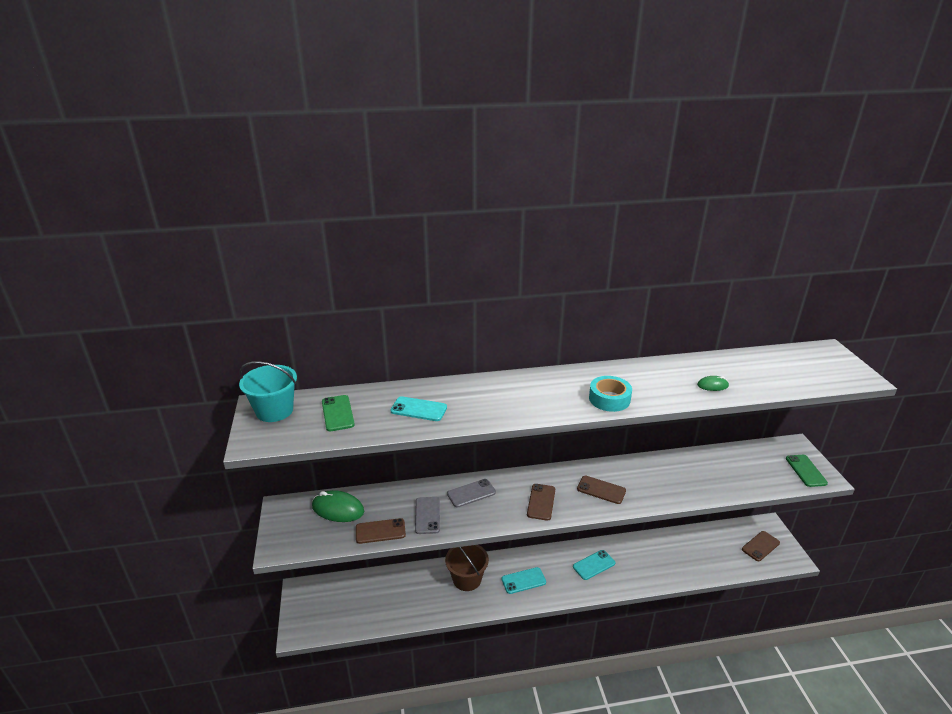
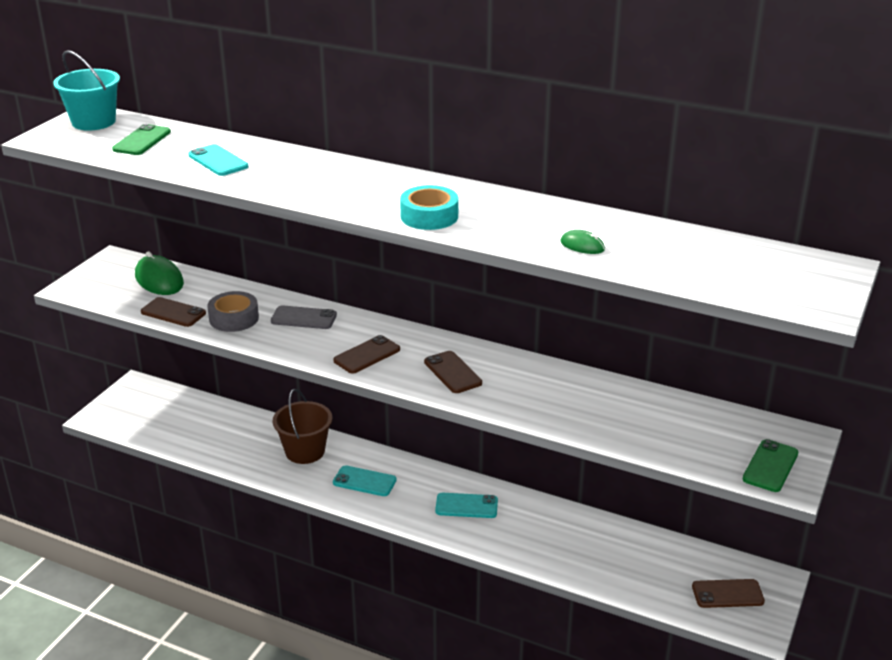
camera: 35 degrees right, 0 degrees up
(427, 515) = (234, 318): grey phone -> grey tape

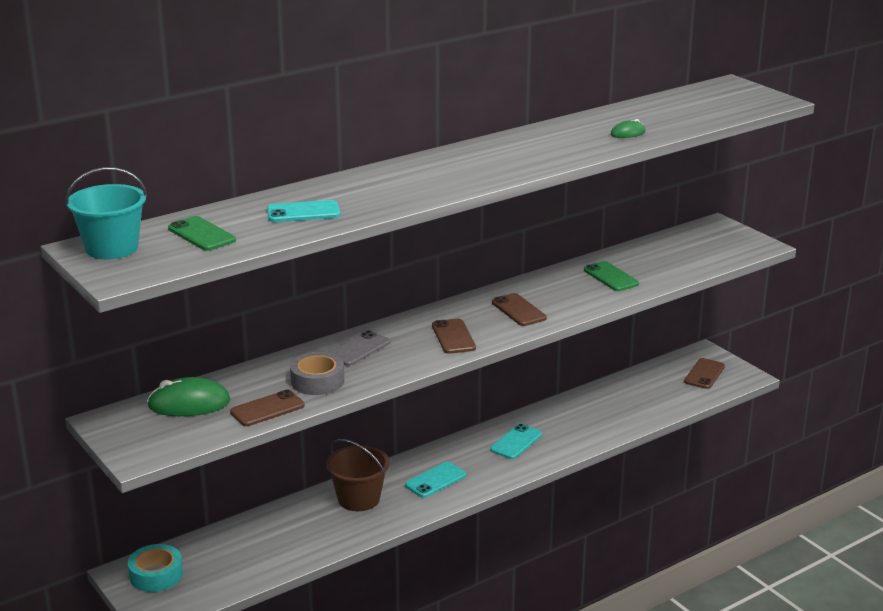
camera: 60 degrees left, 5 degrees down
(429, 216) = (523, 163): turquoise tape -> turquoise tape (156, 575)
(453, 372) = (518, 310): brown phone -> brown phone turned 60 degrees clockwise
(770, 466) = (738, 244): green phone -> green phone (611, 277)

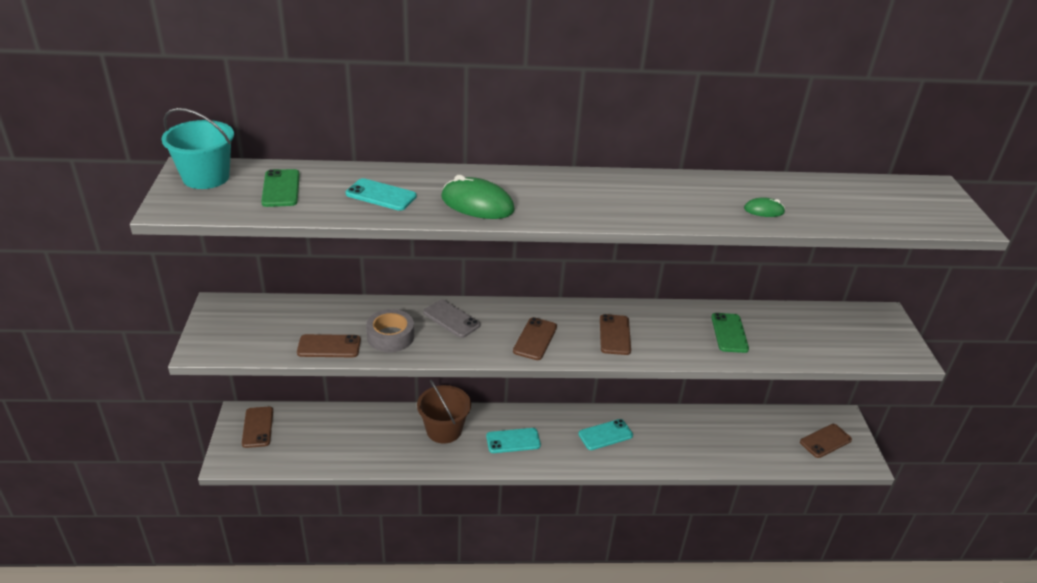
camera: 30 degrees right, 10 degrees up
(156, 575) = (257, 427): turquoise tape -> brown phone
(189, 404) = (284, 316): green mouse -> green mouse (477, 204)
(358, 349) = (451, 319): grey phone -> grey phone turned 60 degrees clockwise

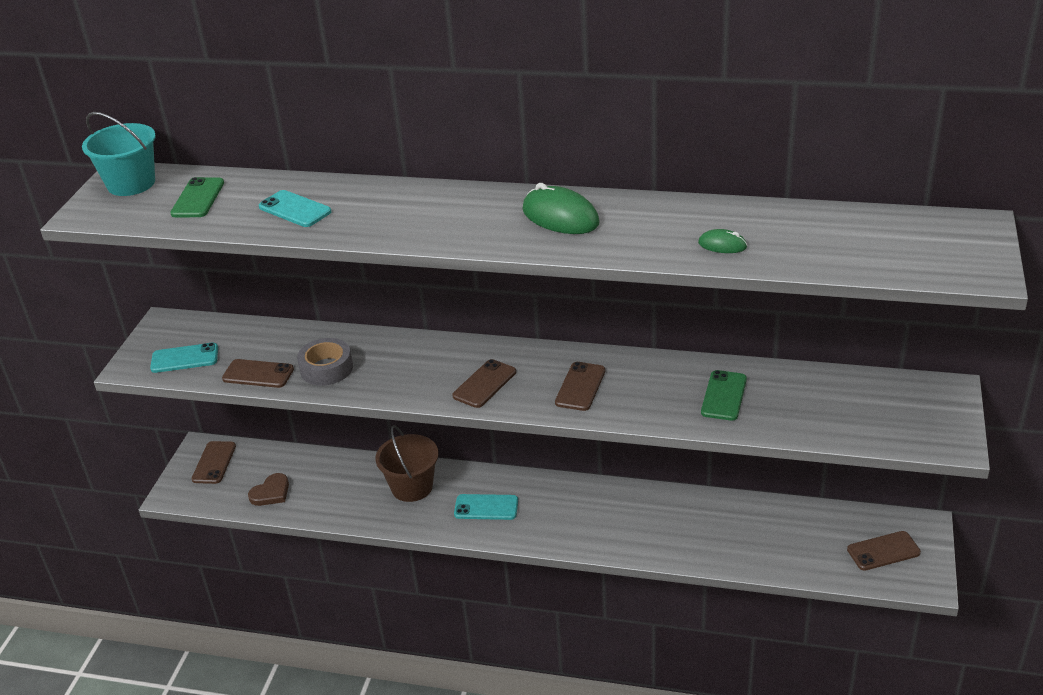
camera: 20 degrees right, 0 degrees up
(320, 449) = (271, 492): none -> brown heart
(451, 319) = (400, 354): grey phone -> none
(477, 204) = (391, 223): green mouse -> green mouse (560, 217)
(605, 435) = (599, 513): turquoise phone -> turquoise phone (184, 358)

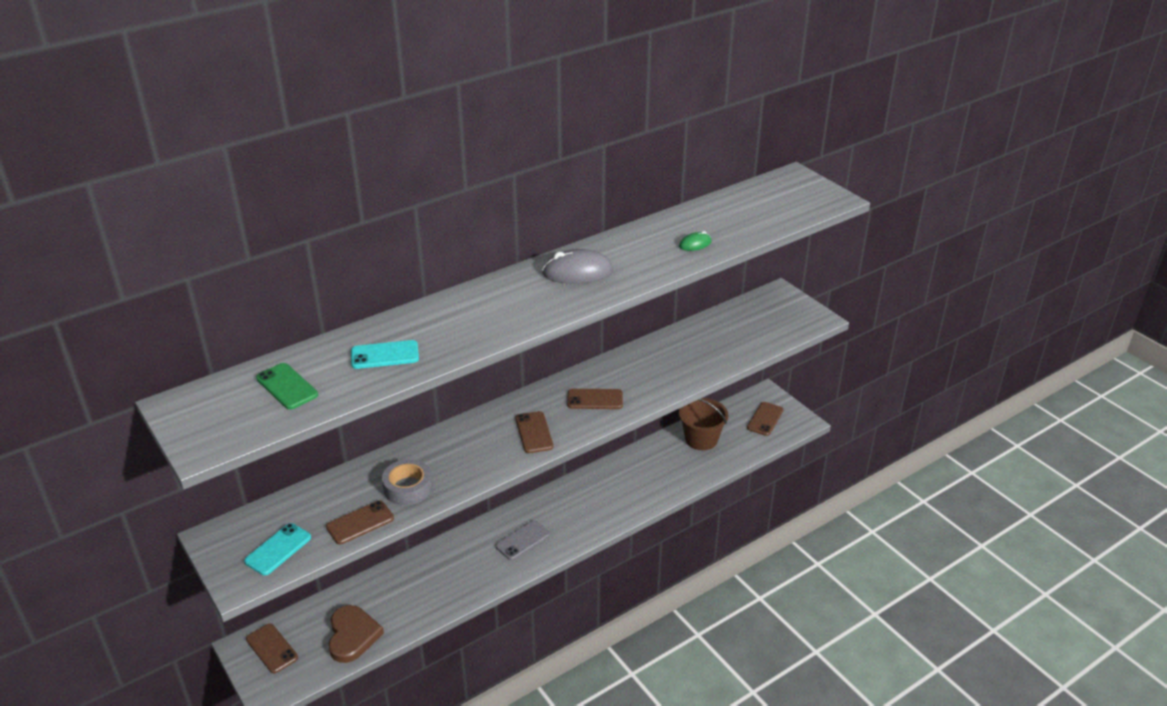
camera: 50 degrees left, 0 degrees up
(131, 184) = (201, 406): turquoise bucket -> none
(271, 492) = (352, 636): brown heart -> brown heart, size x1.52
(412, 487) = (454, 561): brown bucket -> brown bucket (701, 439)
(486, 507) = (522, 540): turquoise phone -> grey phone
(560, 217) = (577, 272): green mouse -> grey mouse
(580, 387) = (595, 399): brown phone -> brown phone turned 60 degrees counterclockwise
(724, 396) = (680, 358): green phone -> none

